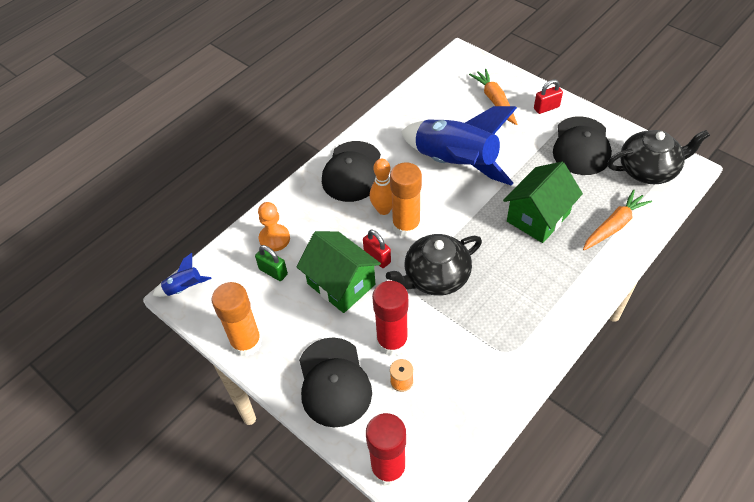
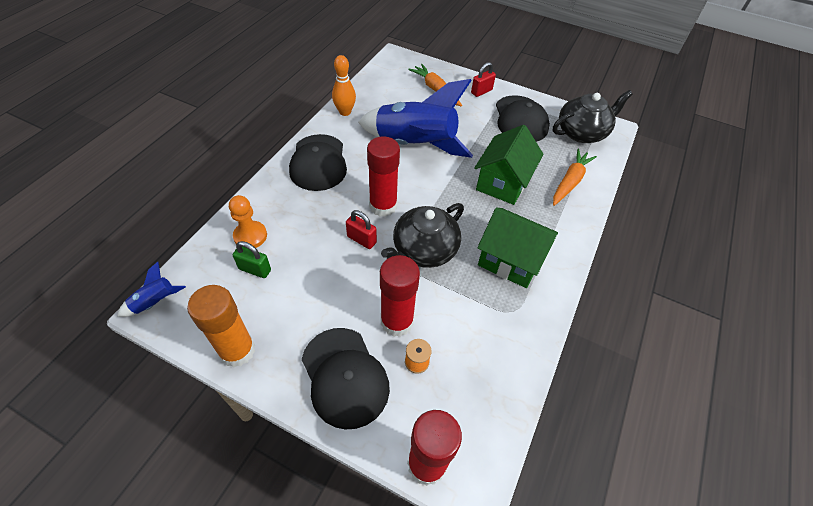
camera: 20 degrees left, 0 degrees up
(341, 284) = (330, 271): green house -> green house (510, 260)
(384, 209) = (357, 193): orange bowling pin -> orange bowling pin (345, 112)
(406, 226) = (383, 206): orange glue stick -> red glue stick

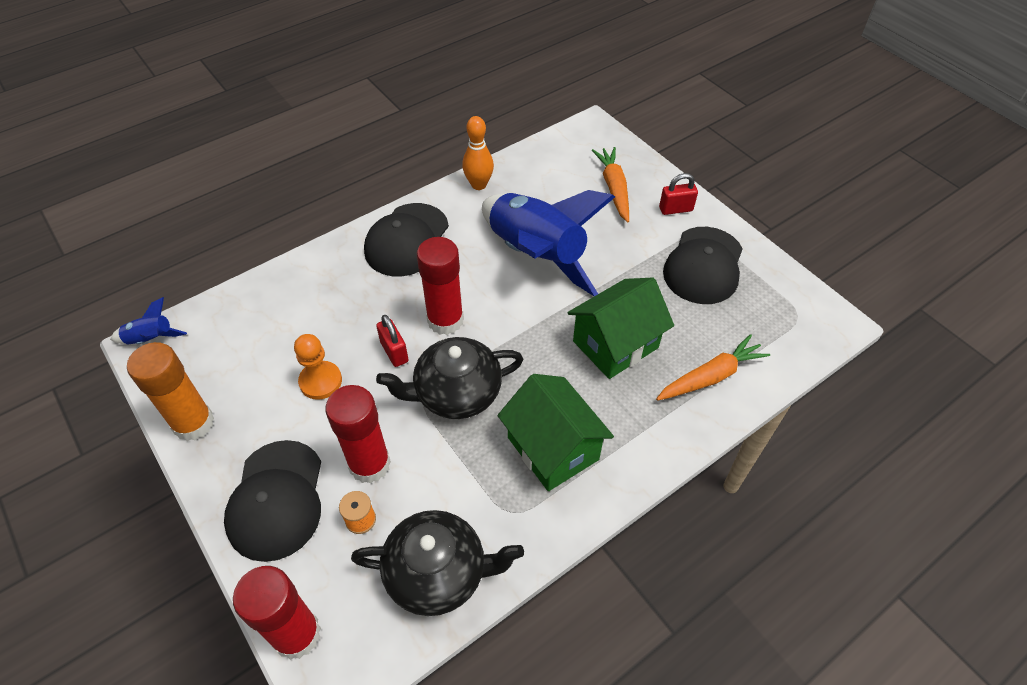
camera: 30 degrees right, 0 degrees up
(250, 236) = (281, 302): orange pawn -> orange pawn (320, 381)
(255, 269) = (263, 342): green padlock -> none
(582, 132) = (781, 313): black teapot -> black teapot (438, 573)

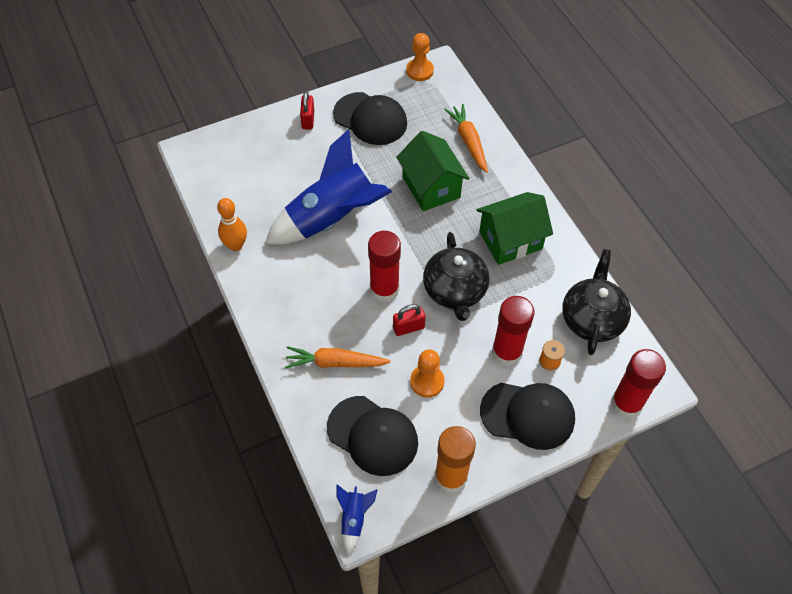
camera: 80 degrees left, 5 degrees up
(406, 240) = (288, 307): black cap -> black cap (373, 436)
(614, 188) = (272, 153): orange carrot -> orange carrot (335, 363)
(813, 303) = (419, 71): none -> orange pawn

